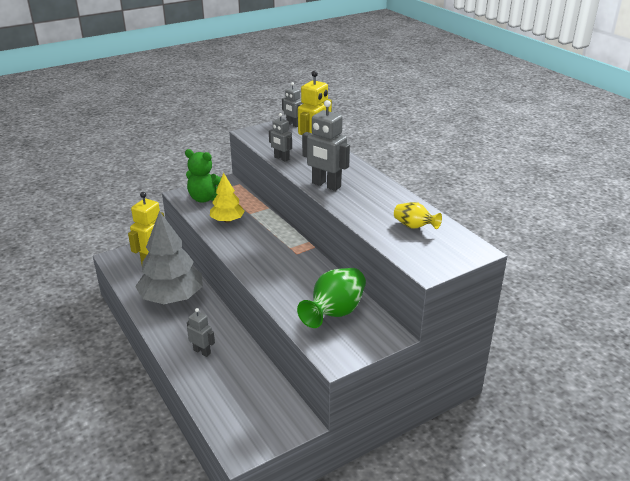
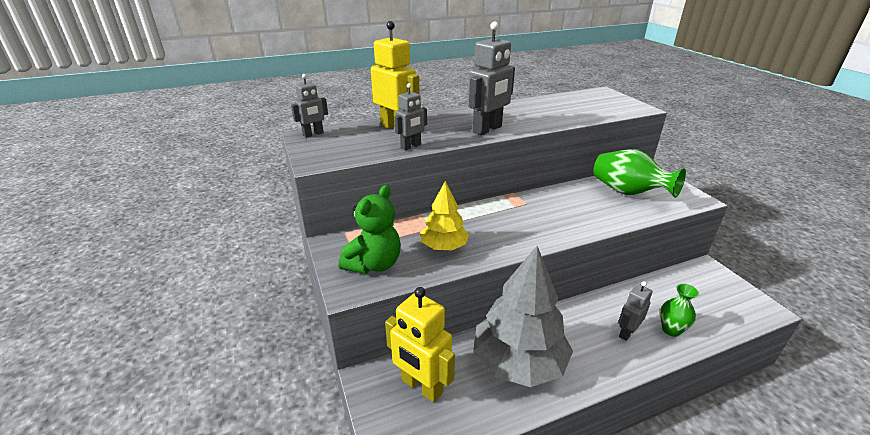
camera: 80 degrees left, 0 degrees up
(207, 378) = (671, 330): none -> green vase
(414, 226) = (571, 105): yellow vase -> none

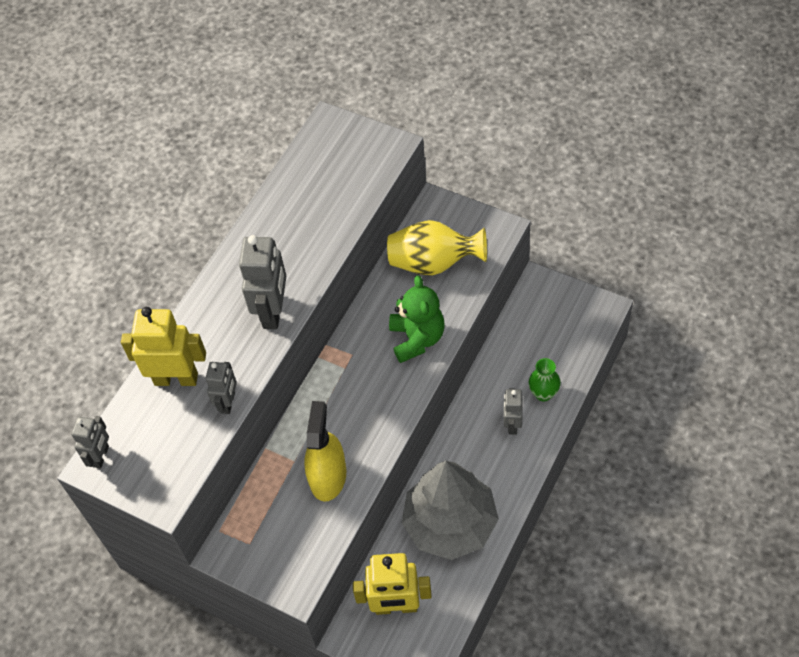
camera: 35 degrees left, 25 degrees up
(374, 264) = (288, 545): green teddy bear -> green teddy bear (417, 339)
(444, 246) = (328, 476): yellow tree -> yellow spray bottle
(628, 192) = (434, 263): green vase -> yellow vase

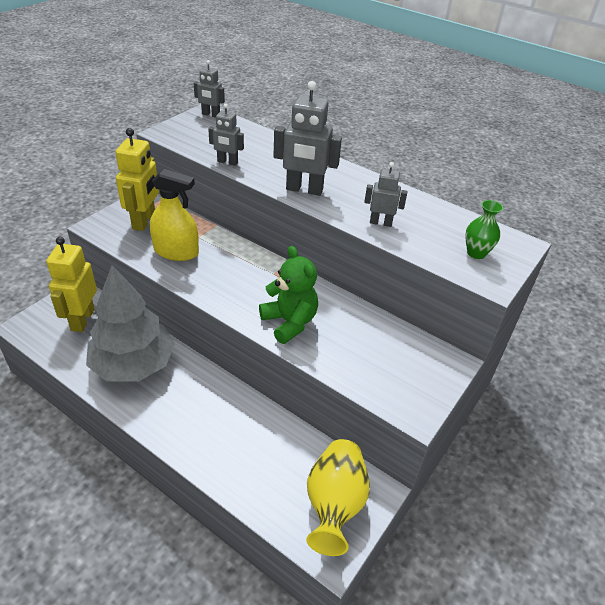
camera: 90 degrees right, 15 degrees down
(176, 378) = (259, 144): yellow robot -> yellow robot (144, 221)
(417, 339) = (289, 322): green teddy bear -> green teddy bear turned 120 degrees counterclockwise
(434, 263) = (376, 349): yellow vase -> yellow vase (334, 504)
(512, 424) = (211, 429): grey robot -> grey robot (380, 222)
(543, 393) = (237, 465): green vase -> green vase (476, 253)

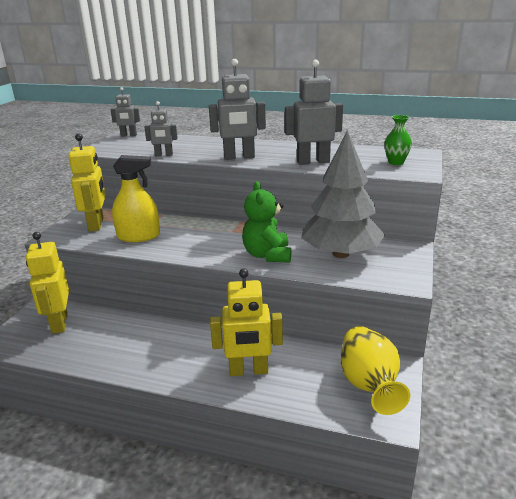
camera: 15 degrees left, 15 degrees down
(133, 364) = (128, 341): grey tree -> grey tree (341, 253)
(227, 442) = (248, 371): none -> yellow robot
(289, 322) = (267, 255): green teddy bear -> green teddy bear turned 135 degrees counterclockwise
(380, 222) = (313, 162): grey robot -> grey robot, size x1.72

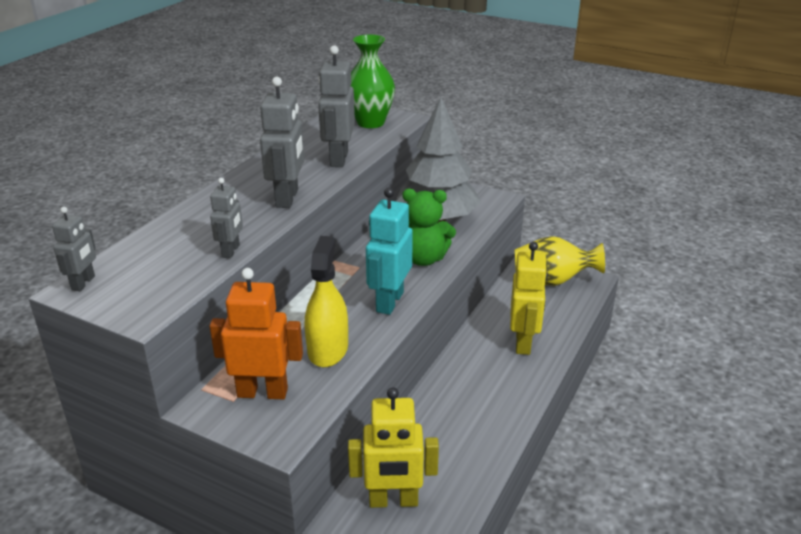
camera: 80 degrees left, 5 degrees up
(96, 224) = (262, 392): yellow robot -> orange robot
(199, 249) = (389, 302): none -> turquoise robot
(396, 162) = (370, 122): green vase -> green vase, size x1.74

